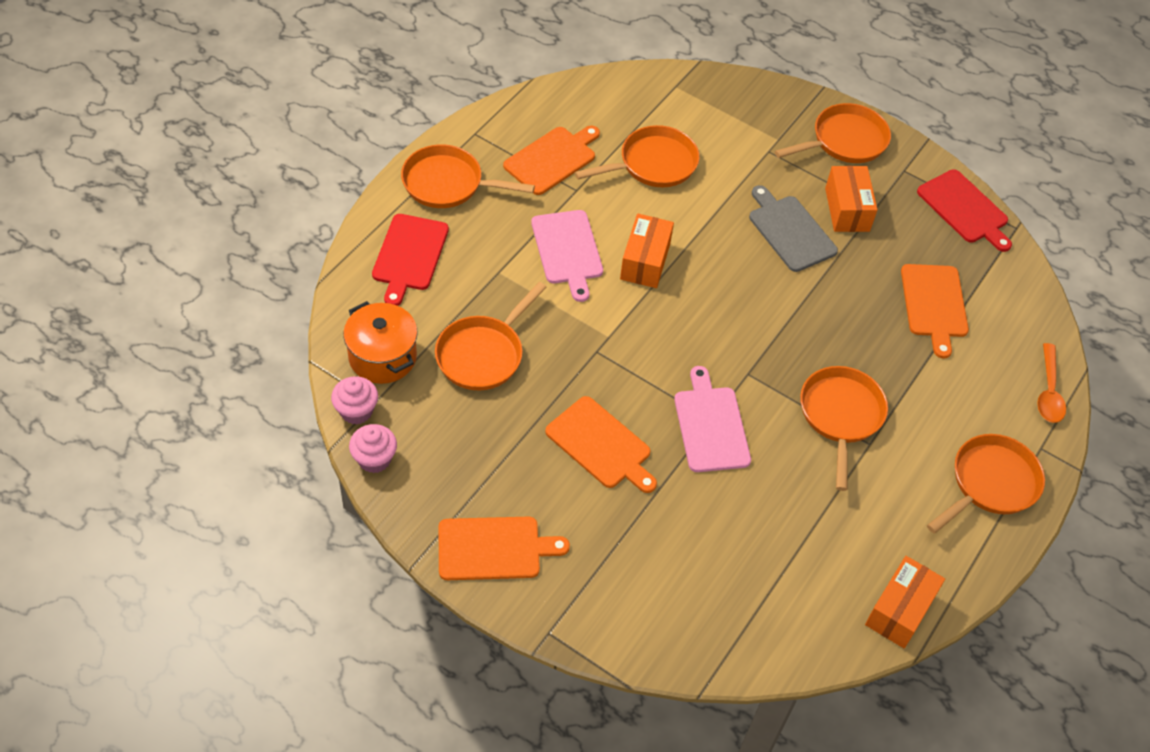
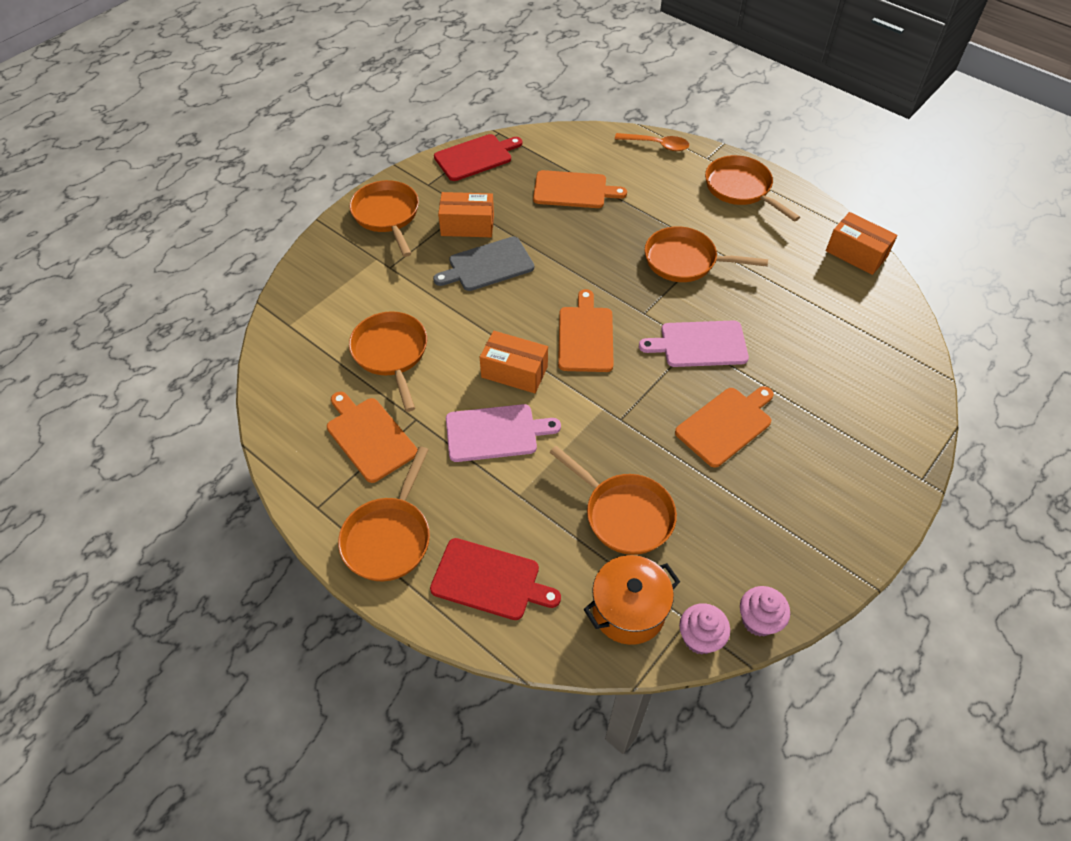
camera: 80 degrees left, 0 degrees up
(494, 549) = (846, 517): orange cutting board -> orange cutting board (585, 336)

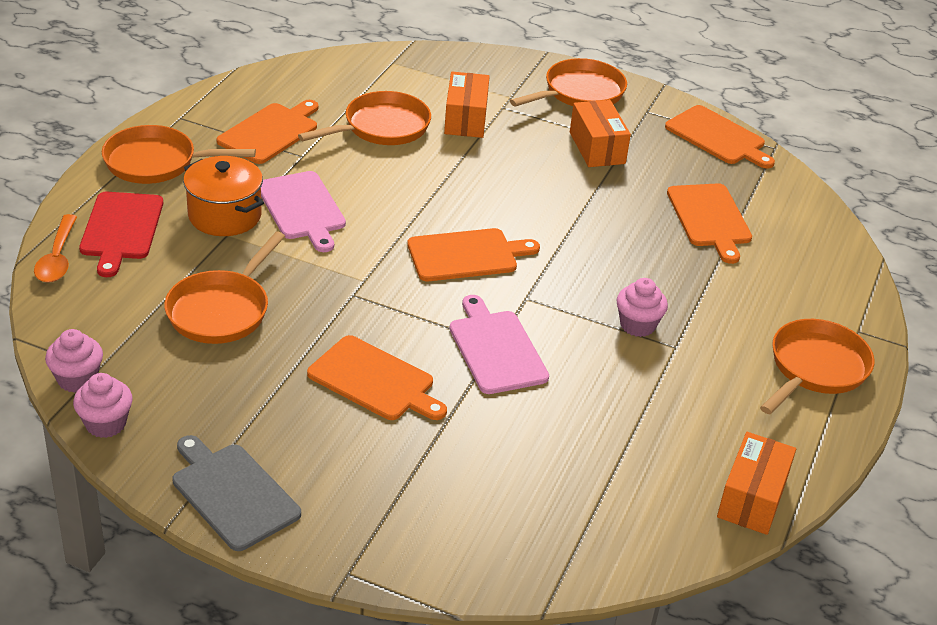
camera: 70 degrees right, 15 degrees down
(475, 157) = (717, 137): red cutting board -> orange cutting board
(488, 265) = (542, 171): grey cutting board -> grey cutting board (233, 493)
(514, 372) = (390, 210): orange box -> orange box (465, 119)
(628, 610) = (102, 325): orange pot -> orange pot (224, 215)
(656, 145) = (850, 281): orange spoon -> orange spoon (57, 258)
(685, 261) = (637, 325): orange pan -> pink cupcake

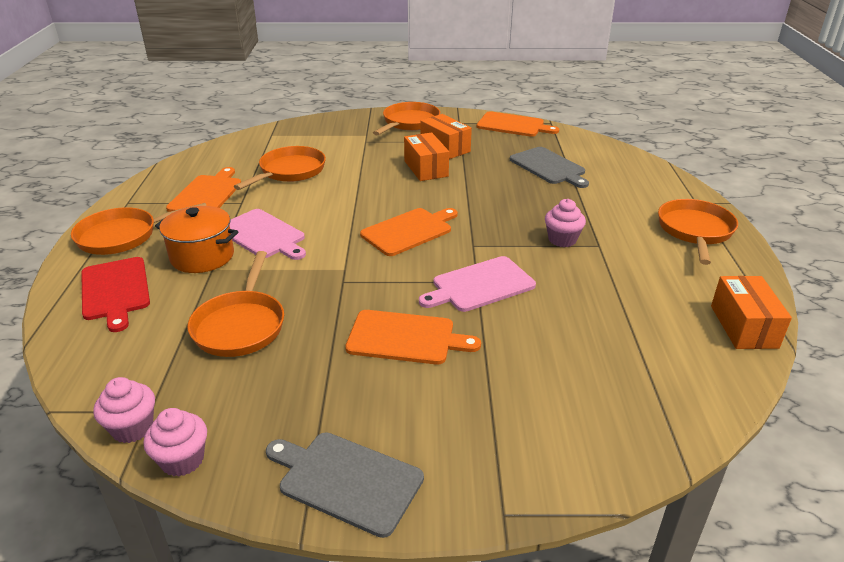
camera: 20 degrees left, 5 degrees down
(57, 258) = (64, 329): orange spoon -> none
(465, 119) = (345, 153): orange box -> orange box (426, 168)
(496, 349) = (480, 285): pink cutting board -> pink cutting board turned 75 degrees counterclockwise
(709, 218) = (548, 167): orange cutting board -> grey cutting board

